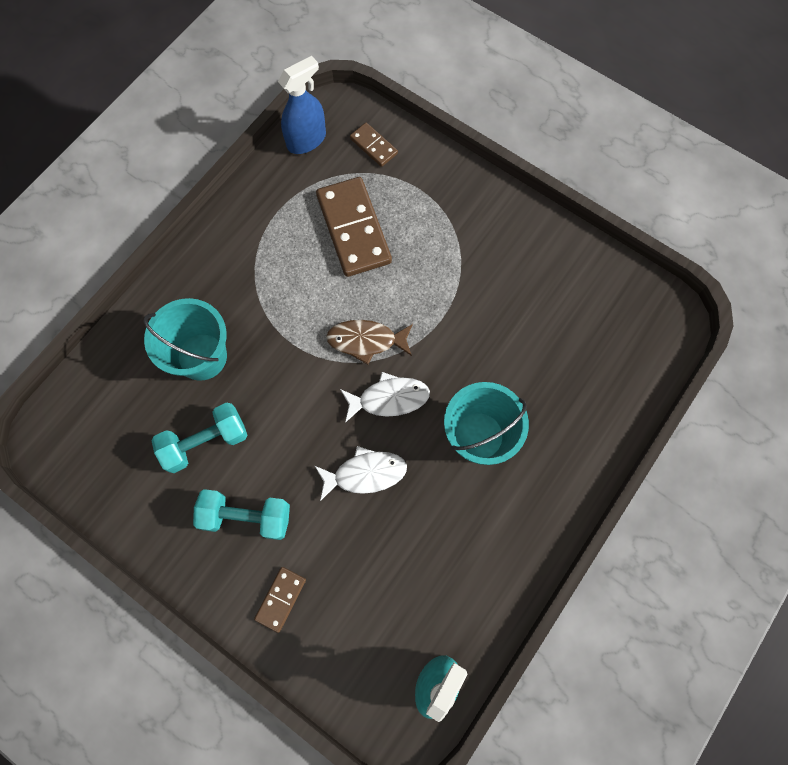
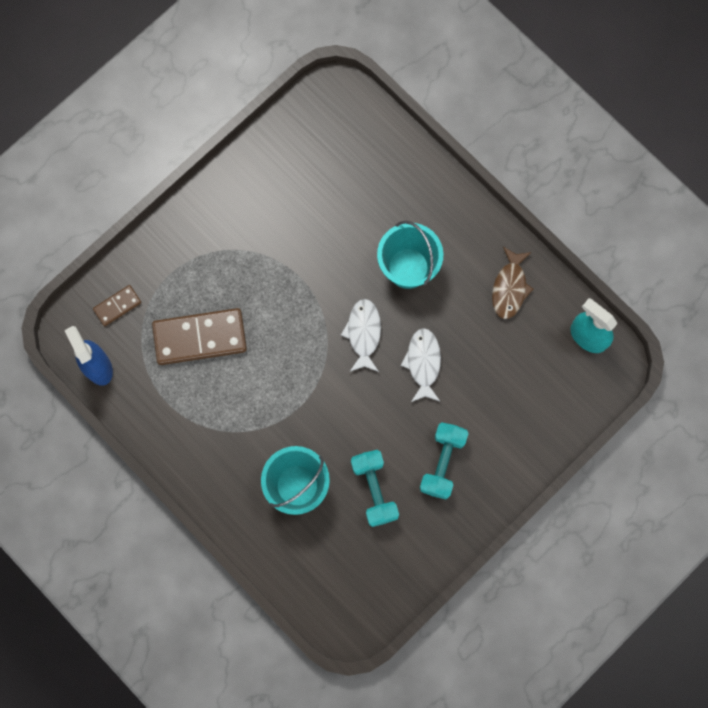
camera: 80 degrees left, 5 degrees up
(281, 599) = (511, 443): brown domino -> none
(366, 341) = (309, 344): brown fish -> brown fish (510, 288)

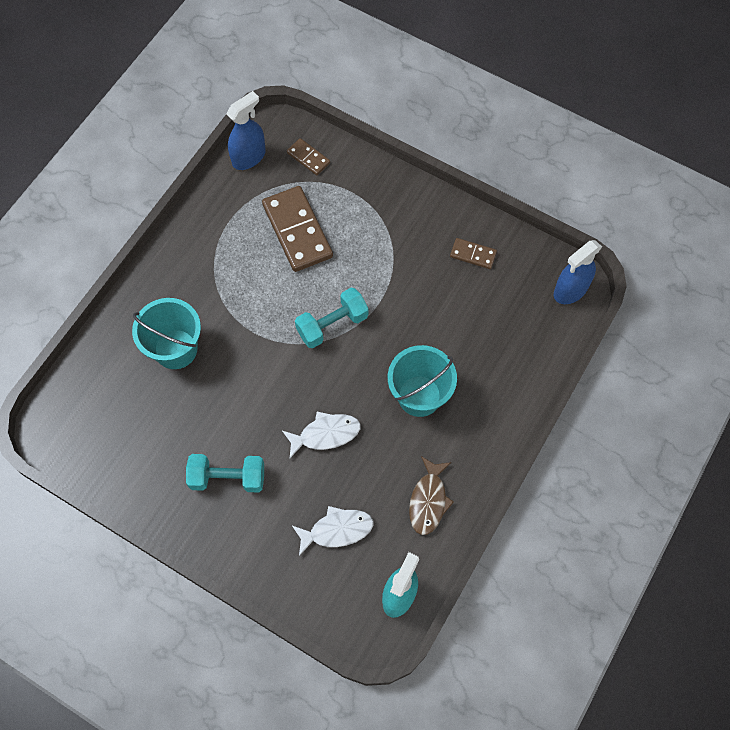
camera: 75 degrees right, 10 degrees down
(276, 177) = (473, 254): none -> brown domino
(339, 100) = (570, 290): none -> blue spray bottle
(363, 333) = (340, 371): white fish -> white fish (337, 530)
(374, 490) = (186, 420): turquoise dumbbell -> turquoise dumbbell (332, 325)
(510, 288) = (428, 500): brown fish -> brown fish turned 75 degrees counterclockwise

